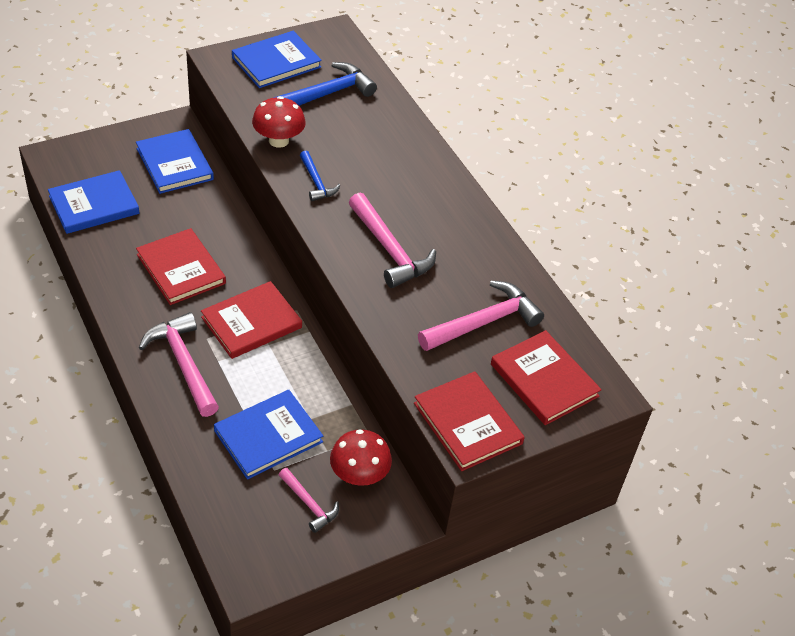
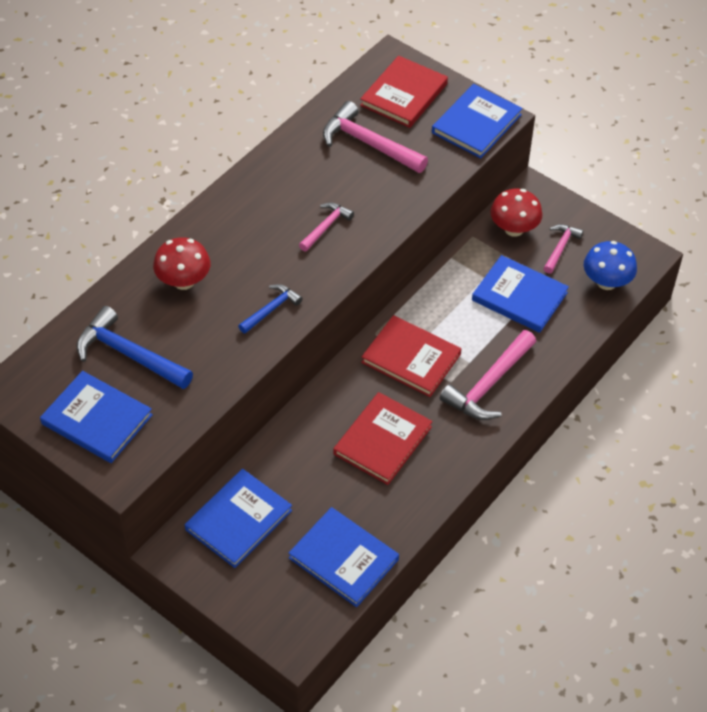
camera: 110 degrees left, 5 degrees up
(238, 522) = (606, 282): none -> blue mushroom
(278, 140) = (228, 362): red mushroom -> red mushroom (184, 281)
(390, 250) = (326, 227): pink hammer -> pink hammer, size x0.57
(467, 423) = (476, 124): red book -> blue book

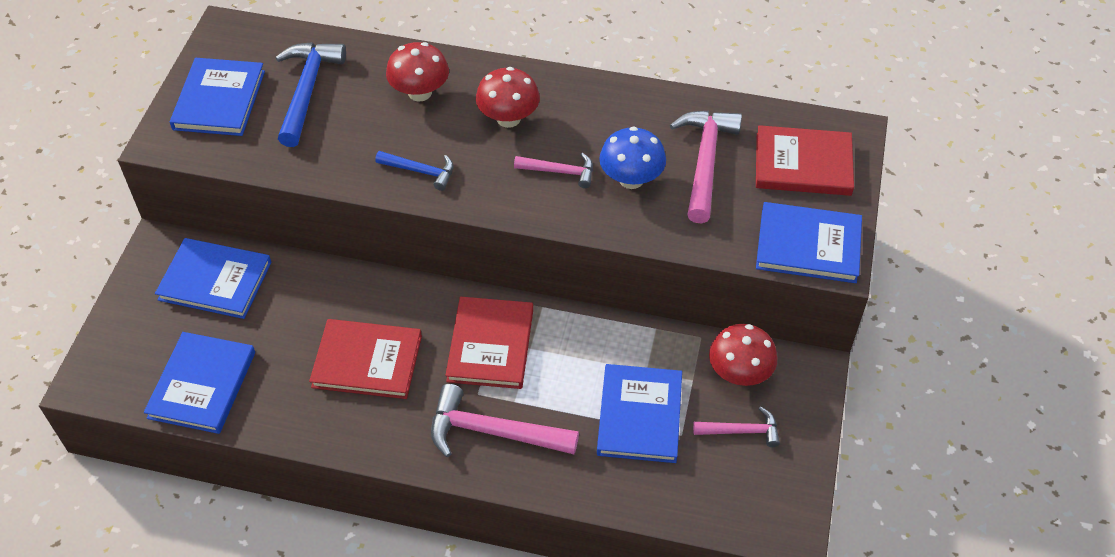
camera: 65 degrees right, 0 degrees up
(250, 236) = (508, 118): none -> red mushroom
(606, 282) = (719, 499): blue mushroom -> blue mushroom (631, 179)

